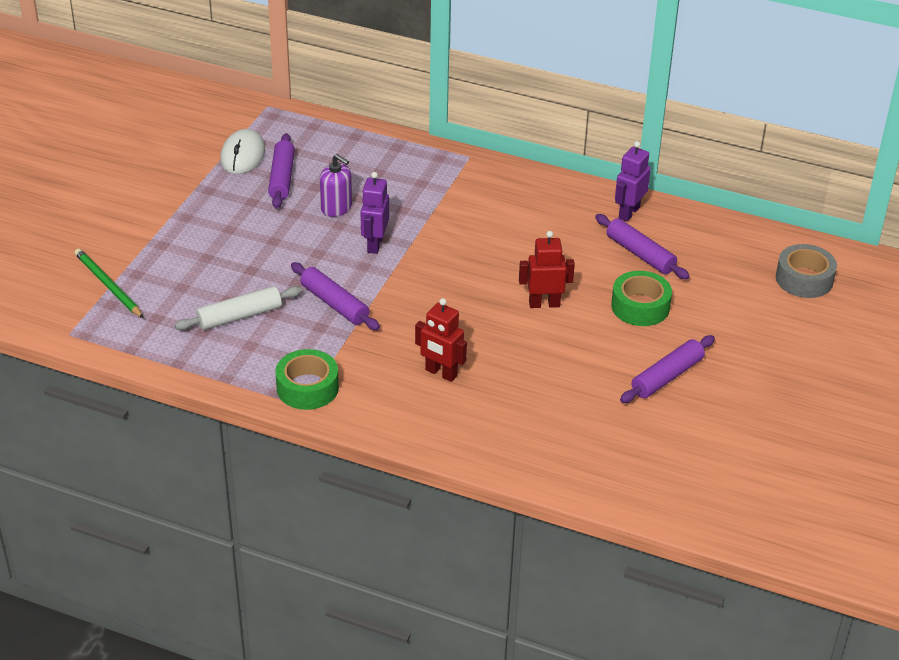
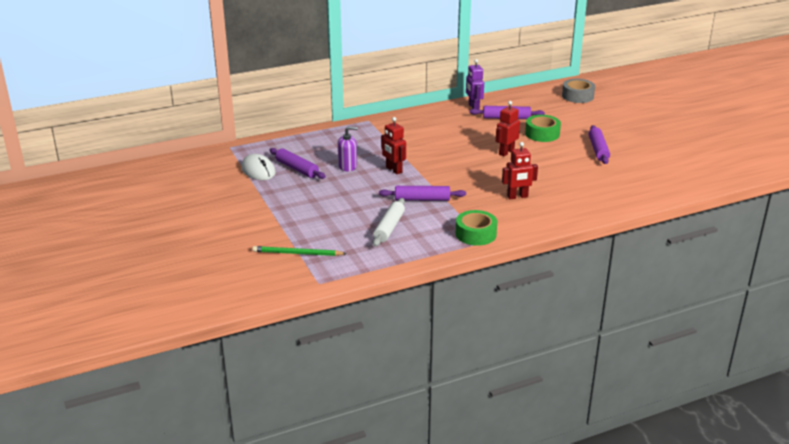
camera: 45 degrees left, 10 degrees down
(374, 244) = (393, 170): purple robot -> red robot

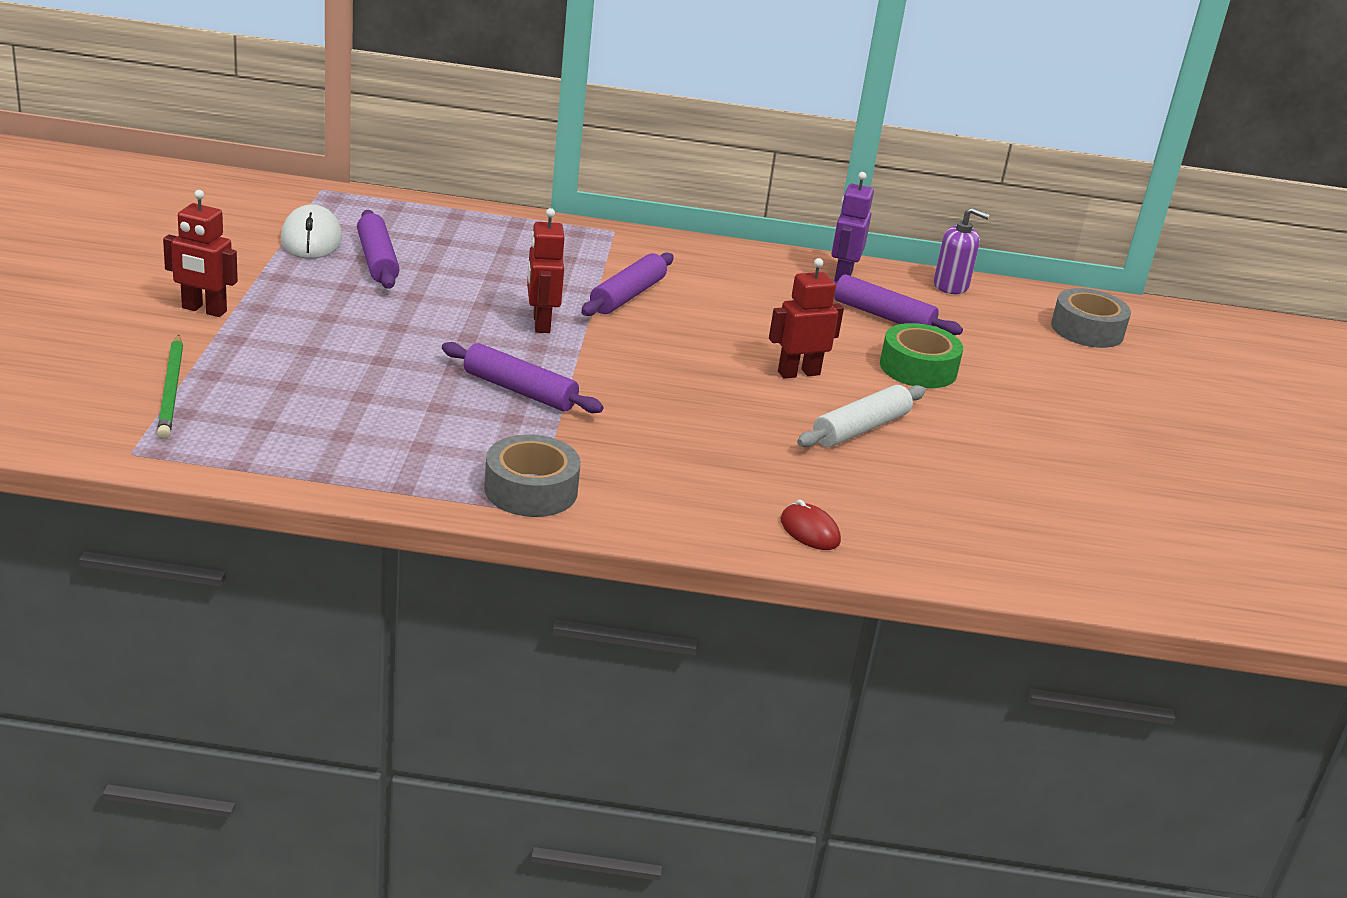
camera: 25 degrees right, 0 degrees up
(297, 253) = (171, 390): green pencil -> green pencil turned 135 degrees counterclockwise
(347, 166) = (468, 288): purple soap dispenser -> purple soap dispenser (951, 286)
(389, 227) = (389, 413): white rolling pin -> white rolling pin (860, 428)
(475, 234) = (531, 490): green tape -> grey tape
(517, 197) = (709, 458): red robot -> red robot (204, 310)
(581, 208) = (809, 531): none -> red mouse
(598, 150) = (999, 439): purple rolling pin -> purple rolling pin (627, 296)

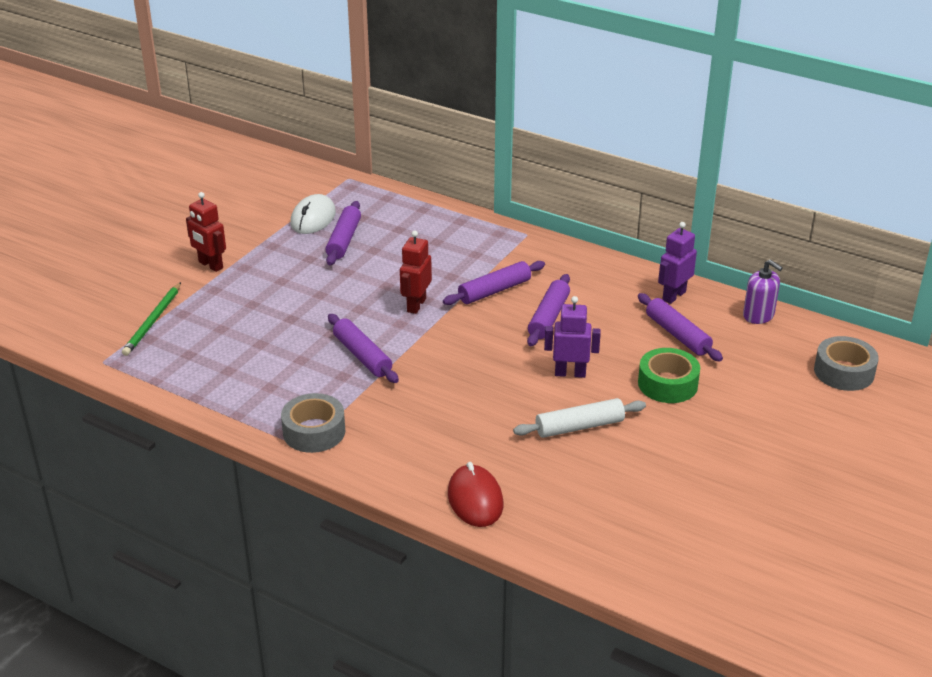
camera: 30 degrees right, 5 degrees up
(719, 316) = (549, 317): none -> purple rolling pin
(798, 373) = (570, 373): red robot -> purple robot
(809, 531) = (475, 499): red mouse -> red mouse, size x1.61

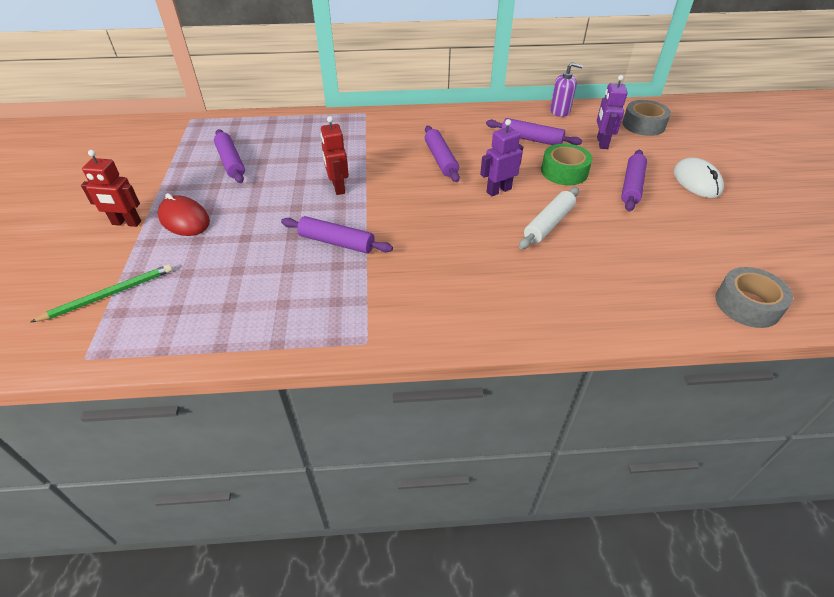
camera: 35 degrees left, 10 degrees up
(153, 321) = (109, 294): green pencil -> green pencil turned 105 degrees counterclockwise
(313, 218) = (188, 155): white mouse -> white mouse (696, 181)
(314, 431) = (362, 324): grey tape -> grey tape (747, 304)
(475, 499) = (547, 315): red mouse -> red mouse (184, 219)
(494, 291) = (384, 156): purple rolling pin -> purple rolling pin (632, 186)
(673, 296) = (500, 117): purple robot -> purple robot (602, 143)

